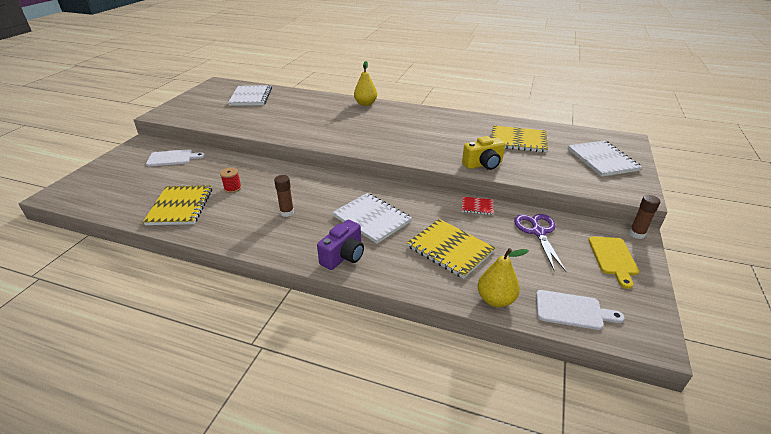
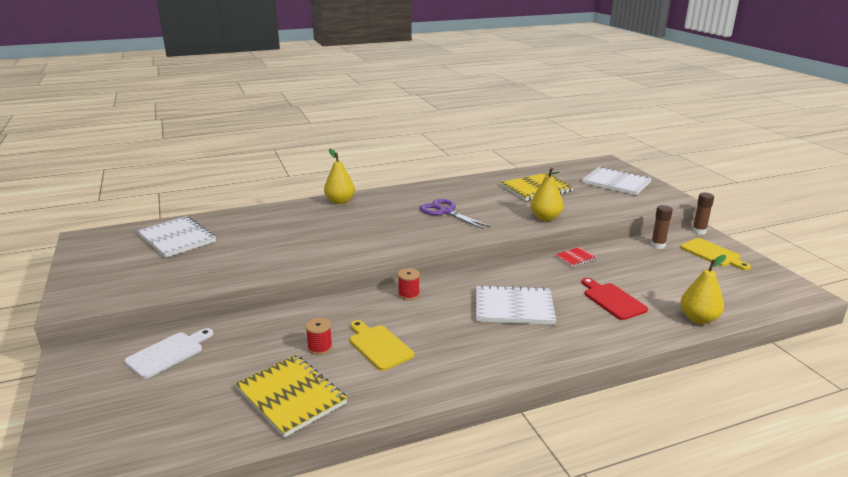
camera: 40 degrees left, 10 degrees down
(259, 202) = (379, 346): none -> yellow cutting board
(287, 212) = (426, 341): brown glue stick -> brown glue stick (658, 245)
(325, 180) = (409, 294): none -> red spool
(344, 256) = (546, 349): purple camera -> none
(450, 249) = (612, 300): yellow notebook -> red cutting board
(483, 164) = (545, 218): yellow camera -> yellow pear
(538, 232) = (645, 258): purple scissors -> purple scissors (445, 212)
(572, 310) = (746, 300): white cutting board -> none

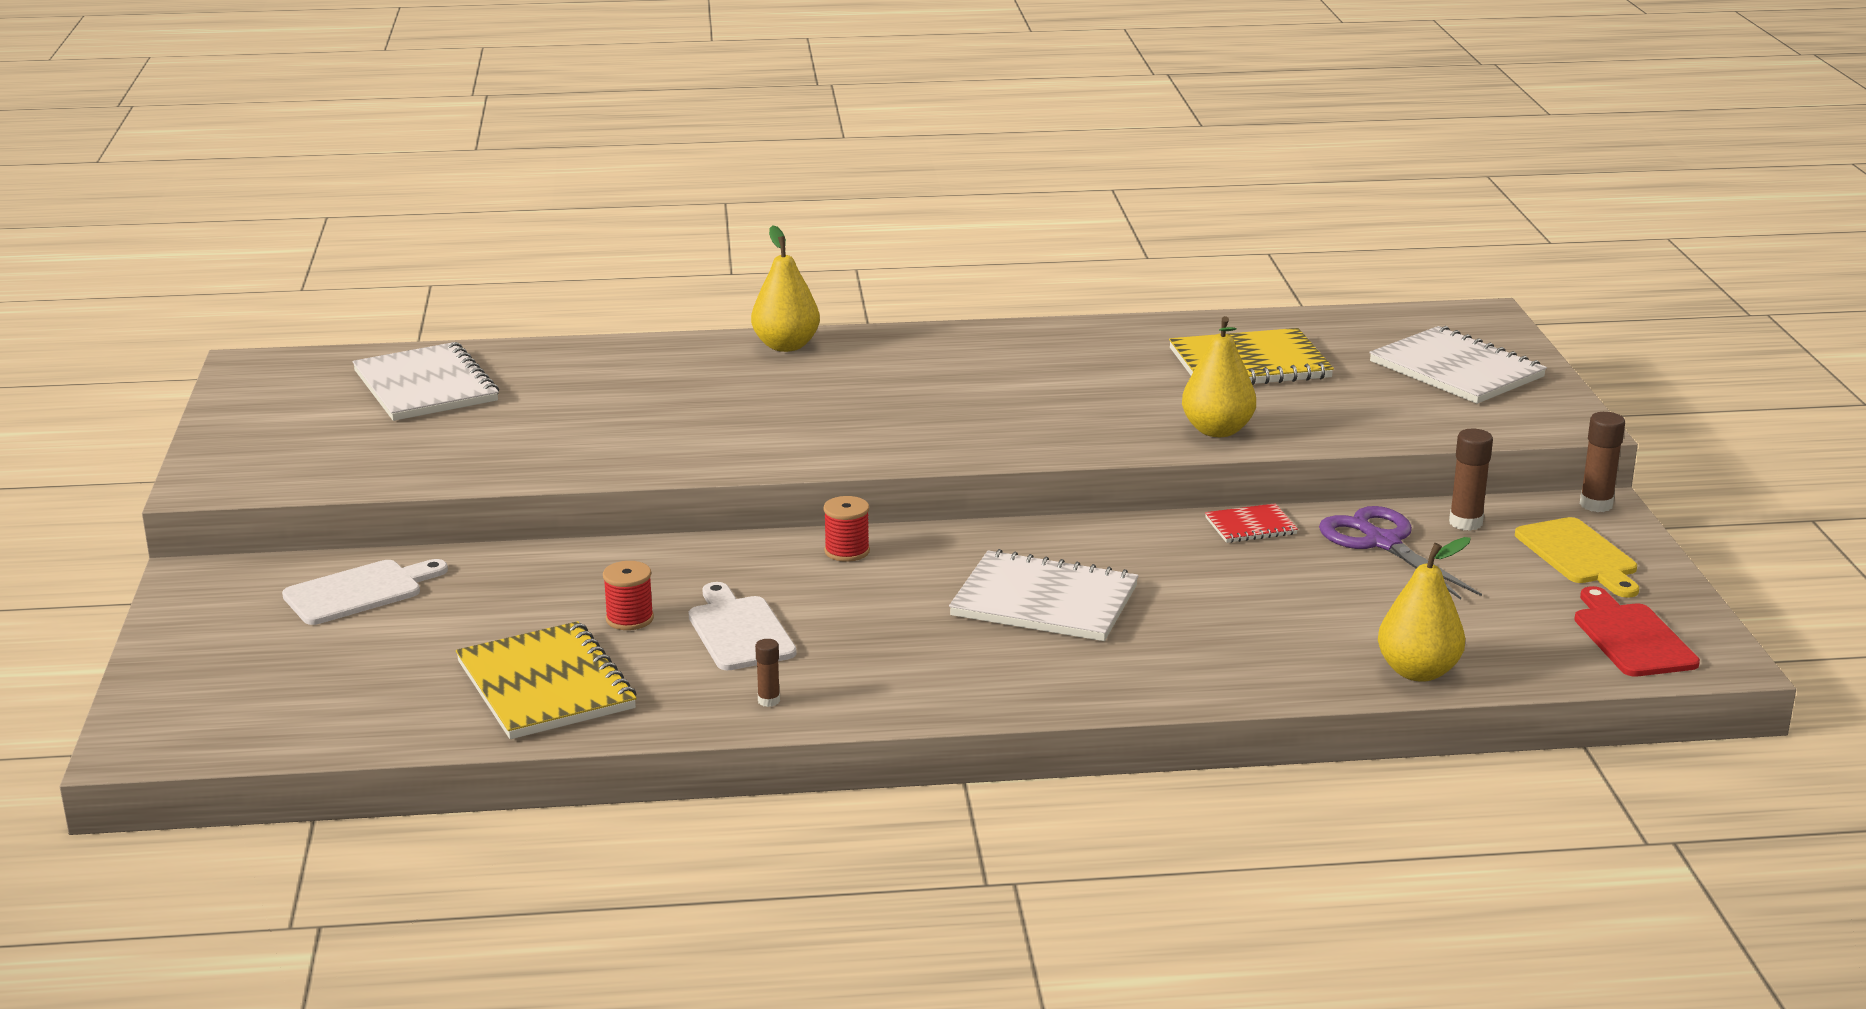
camera: 15 degrees right, 0 degrees up
(379, 346) = (739, 631): yellow cutting board -> white cutting board
(414, 386) = (769, 701): none -> brown glue stick
(445, 212) = (1003, 393): purple scissors -> purple scissors (1382, 543)
(612, 300) = (1263, 615): red cutting board -> red cutting board (1631, 637)

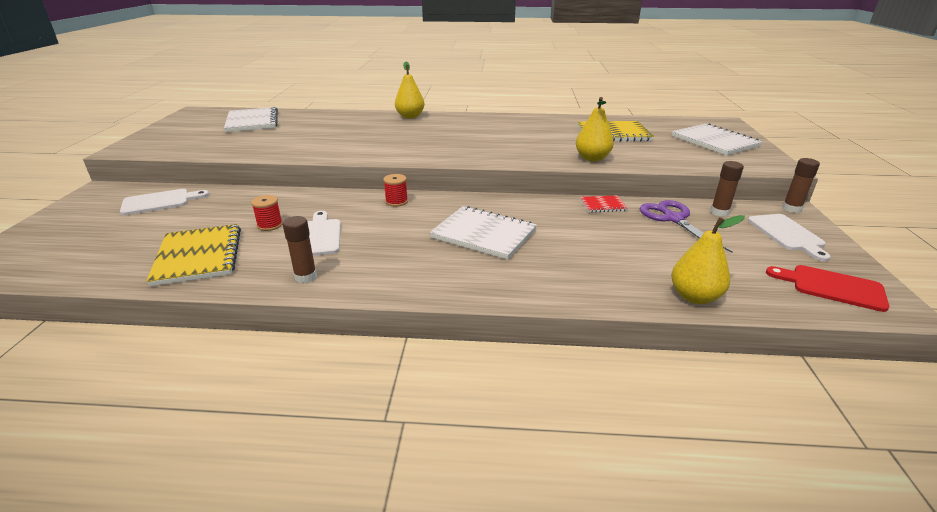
camera: 10 degrees right, 5 degrees up
(769, 701) = (306, 277): brown glue stick -> brown glue stick, size x1.69
(1579, 555) = (787, 234): yellow cutting board -> white cutting board
(1631, 637) = (832, 287): red cutting board -> red cutting board turned 60 degrees counterclockwise

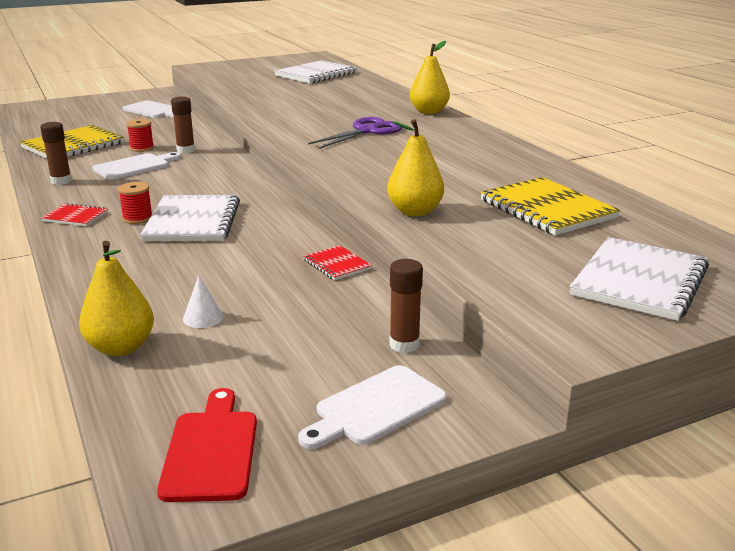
camera: 60 degrees right, 5 degrees down
(396, 201) = (234, 173): red spool -> red spool (137, 218)
(417, 282) = (75, 217): none -> red notebook
(659, 260) = (203, 317): none -> white cone
(673, 219) = (341, 313): purple scissors -> purple scissors (367, 131)
(791, 209) = (499, 409): brown glue stick -> brown glue stick (186, 150)

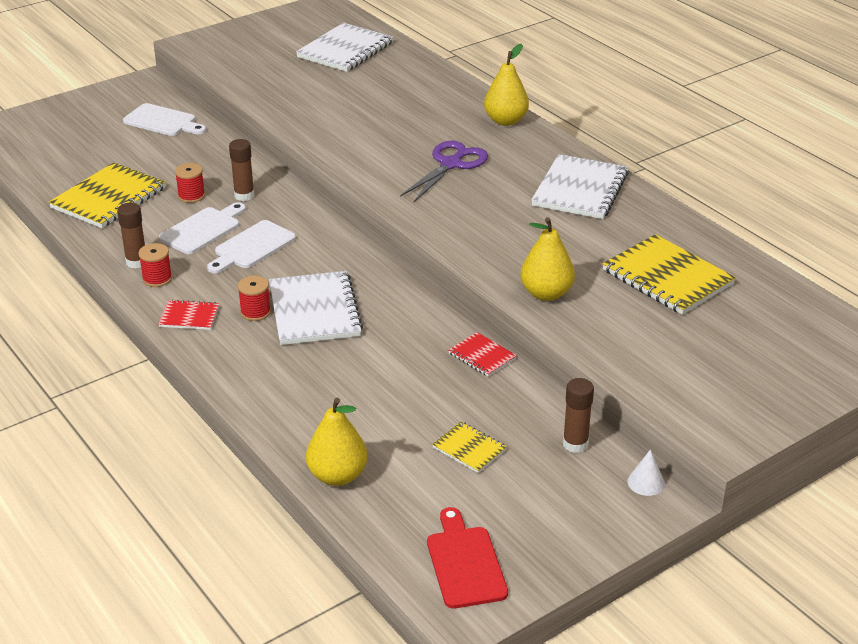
camera: 10 degrees left, 10 degrees up
(69, 192) = (157, 279): none -> red spool
(203, 317) = (390, 434): white cone -> white cone (646, 482)
(281, 338) = (469, 449): none -> yellow notebook
(376, 408) = (574, 509): white cutting board -> white cutting board (252, 247)
(639, 281) = (762, 365): white notebook -> white notebook (580, 189)

